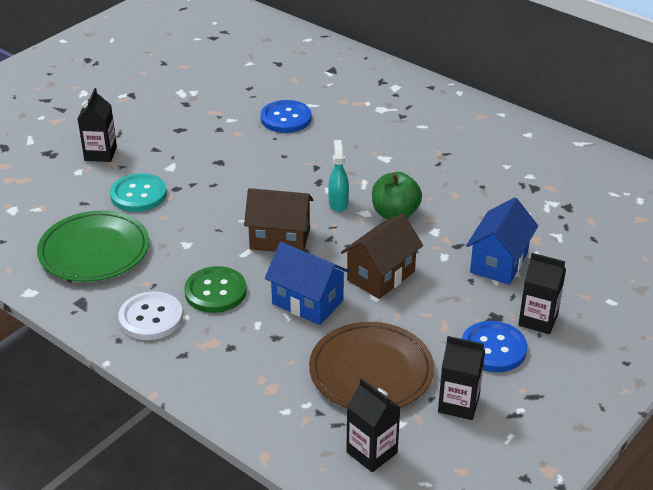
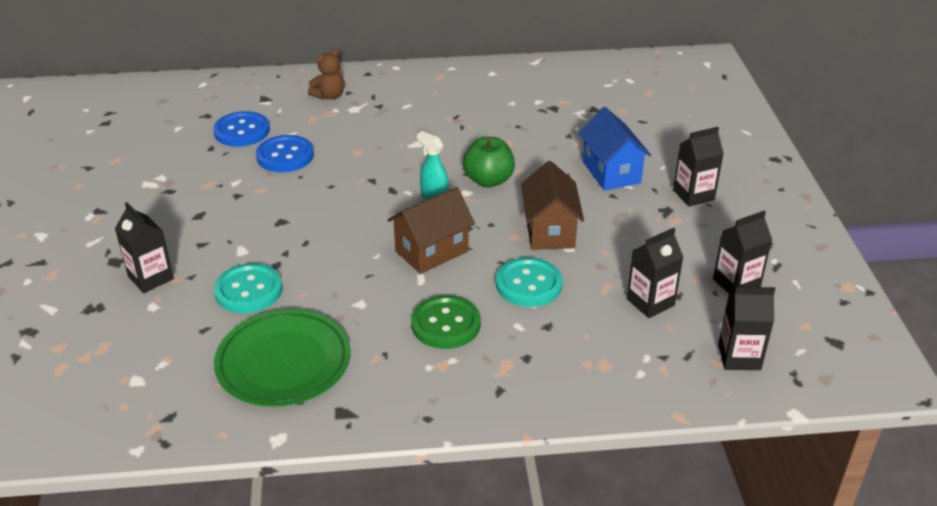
camera: 45 degrees left, 0 degrees up
(151, 318) = (426, 381): white button -> none
(307, 302) = (528, 284): blue house -> turquoise button
(371, 371) = (650, 302): brown plate -> black carton
(378, 90) = (329, 96): none -> brown teddy bear
(493, 348) = (698, 232): blue button -> blue button (242, 131)

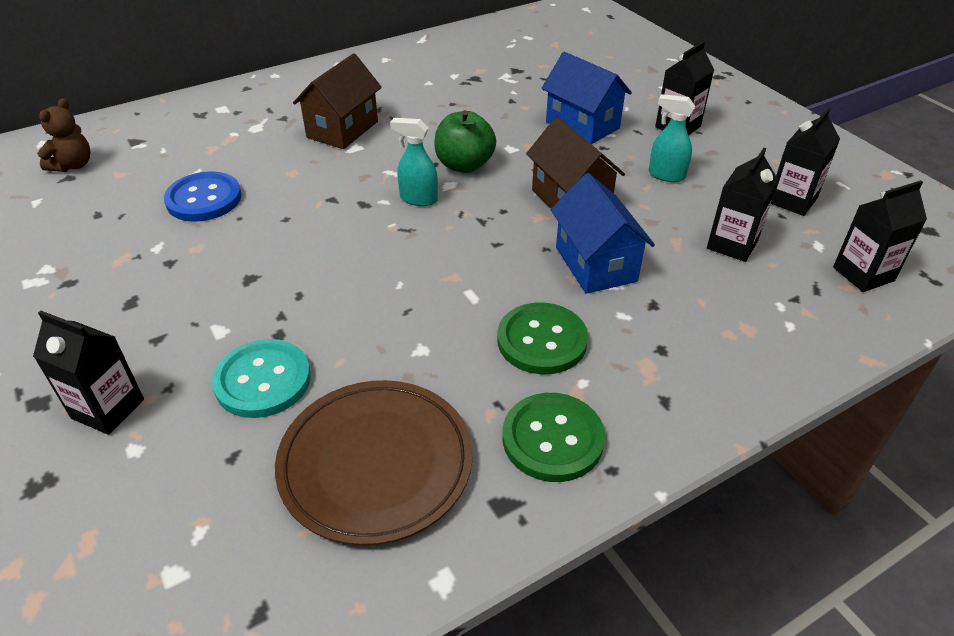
camera: 25 degrees left, 5 degrees up
(242, 131) = (128, 184): blue button -> none
(283, 362) = (376, 463): green plate -> brown plate
(329, 96) = (216, 120): brown teddy bear -> brown teddy bear (73, 165)
(403, 387) = (552, 439): none -> green button
(431, 251) = (460, 259): brown house -> brown house (342, 129)
(528, 284) = (596, 264): turquoise button -> blue house
(645, 233) = (666, 175): none -> turquoise spray bottle

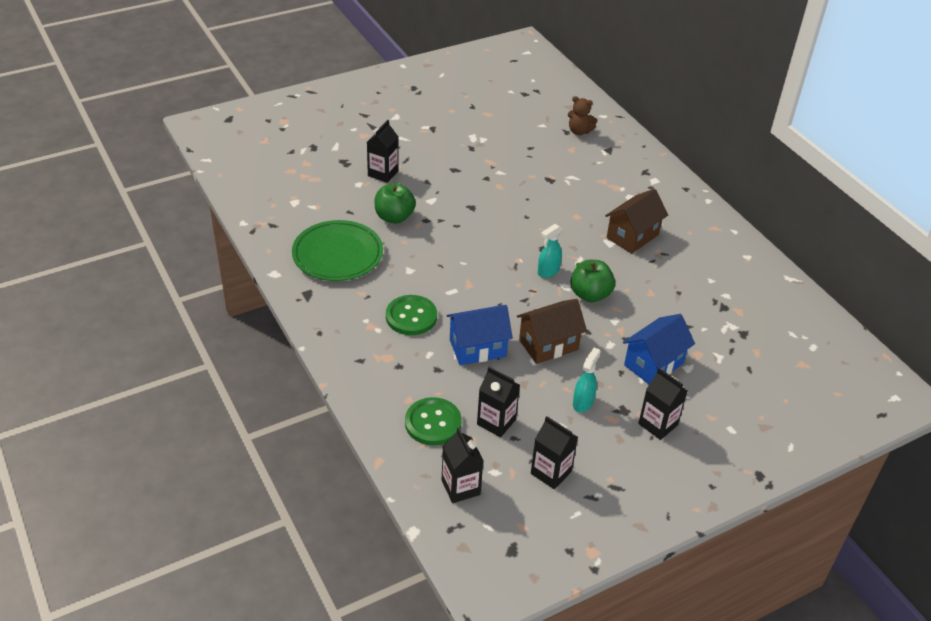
camera: 90 degrees right, 0 degrees up
(204, 199) = (546, 183): blue button -> none
(263, 380) = (394, 217): turquoise button -> green apple
(342, 129) = (632, 236): brown house -> brown house turned 75 degrees counterclockwise
(376, 463) = (337, 254): brown plate -> green plate
(418, 199) = (548, 271): turquoise spray bottle -> turquoise spray bottle turned 150 degrees counterclockwise
(552, 439) = (342, 314): green button -> green button (433, 423)

